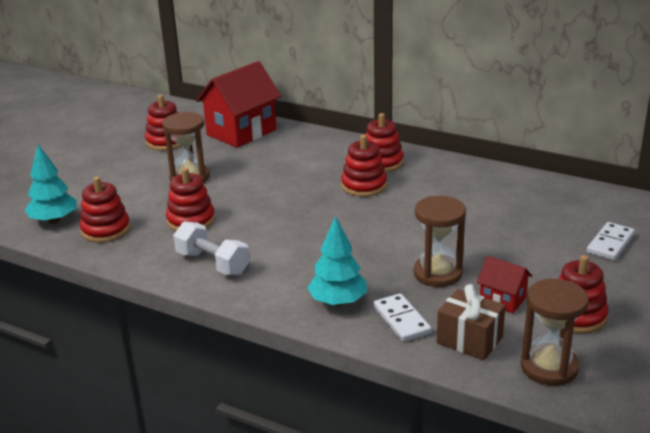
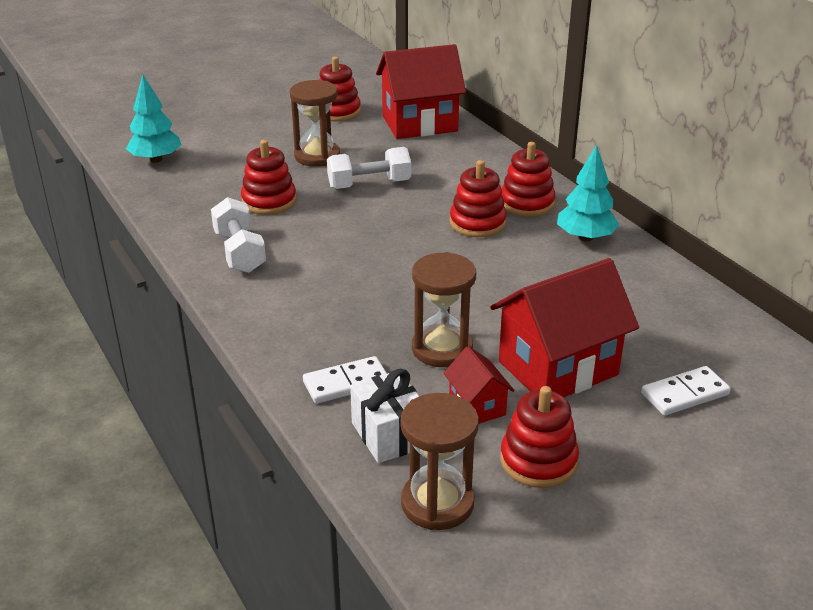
camera: 30 degrees right, 5 degrees up
(106, 230) = (187, 184): red stacking toy -> none
(255, 185) = (369, 184): none -> white dumbbell
(338, 302) = (307, 337): turquoise tree -> turquoise tree (585, 237)
(401, 320) = (346, 383): white domino -> white domino turned 60 degrees clockwise
(469, 340) = (389, 435): brown gift -> white gift
(523, 257) = (558, 368): none -> red house

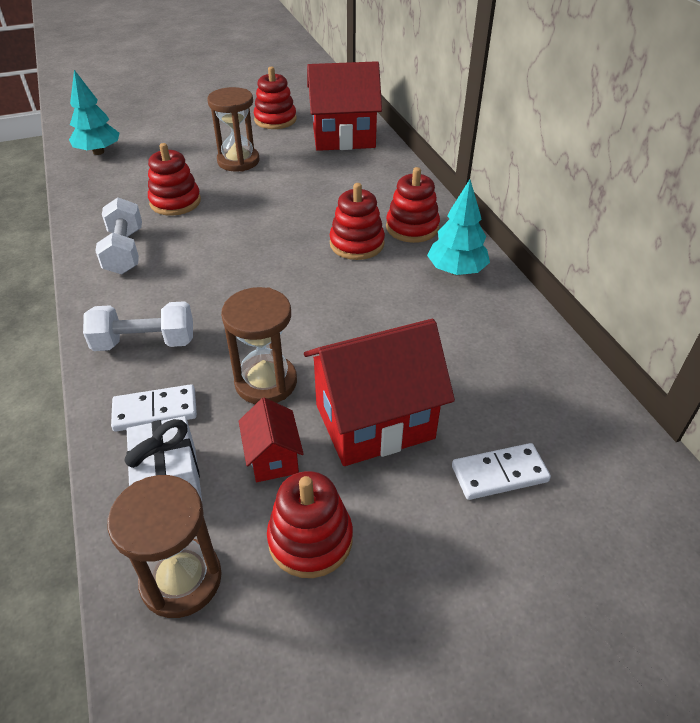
camera: 10 degrees right, 10 degrees up
(369, 184) = (272, 193): white dumbbell -> white dumbbell (145, 342)

